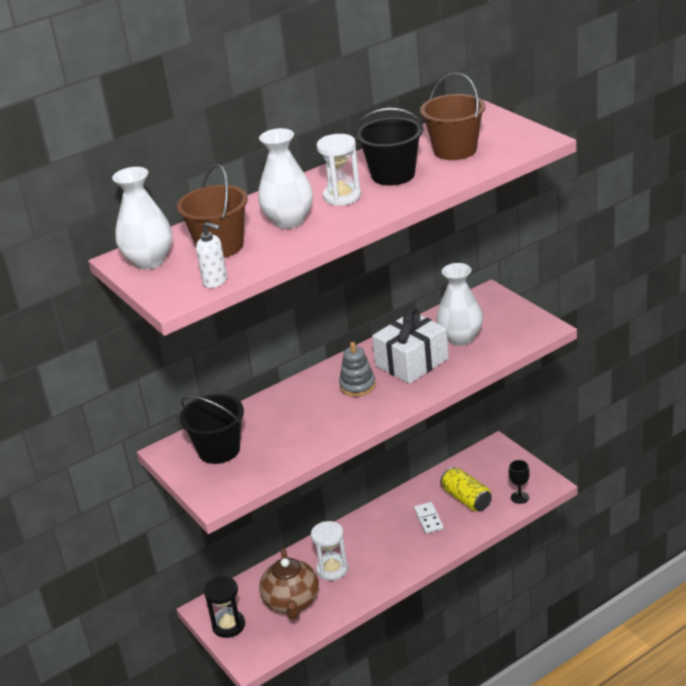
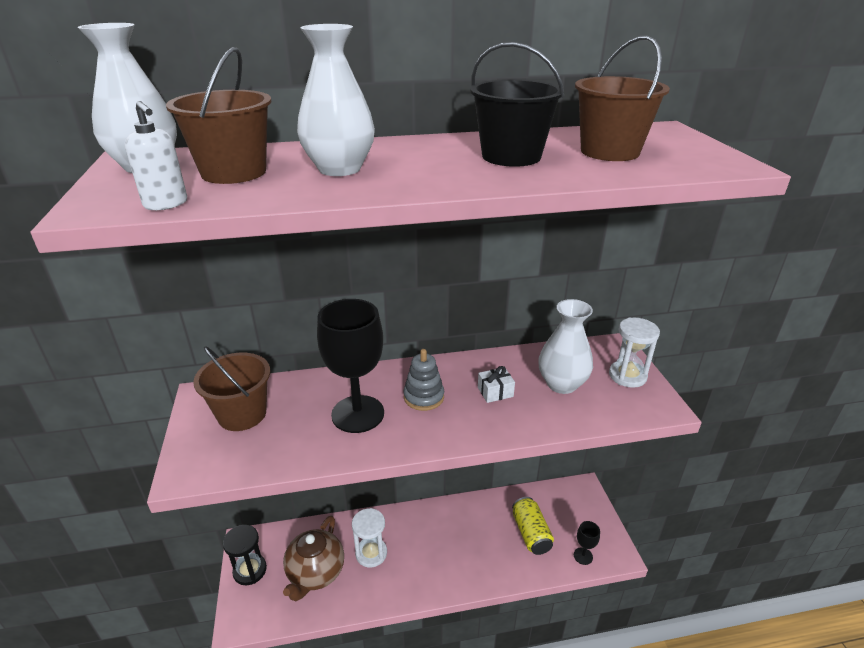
camera: 20 degrees right, 0 degrees up
(219, 450) = (242, 414): black bucket -> brown bucket
(314, 416) = (358, 414): none -> black goblet
(342, 197) = (428, 162): white hourglass -> white hourglass (627, 376)
(412, 362) = (495, 392): white gift -> white gift, size x0.45
(428, 519) = (485, 539): white domino -> none

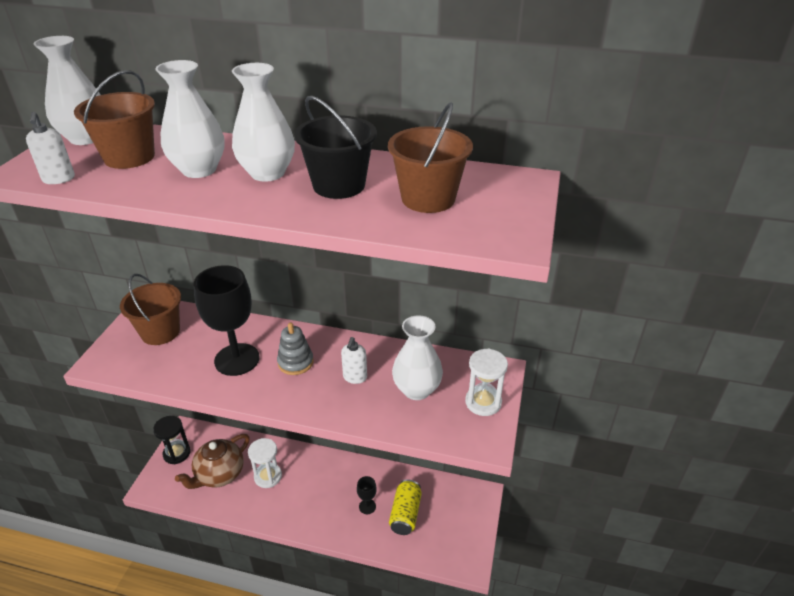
camera: 25 degrees right, 5 degrees up
(422, 160) = (267, 173): none -> white vase
(495, 392) = (355, 377): white gift -> white soap dispenser
(583, 556) = (437, 552): black goblet -> black goblet (367, 506)

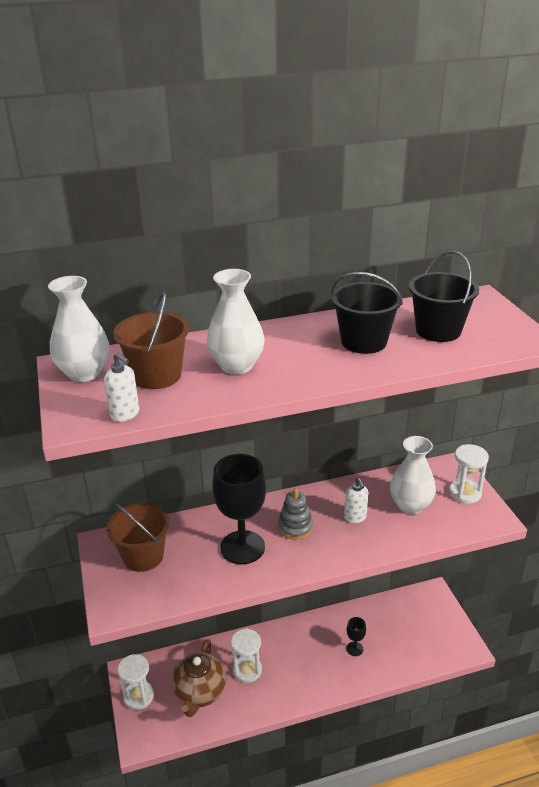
camera: 30 degrees left, 5 degrees down
(177, 453) = (138, 696): black hourglass -> white hourglass
(267, 173) = (296, 350): white vase -> none
(405, 514) = (389, 638): yellow can -> none
(428, 198) = (438, 330): brown bucket -> black bucket

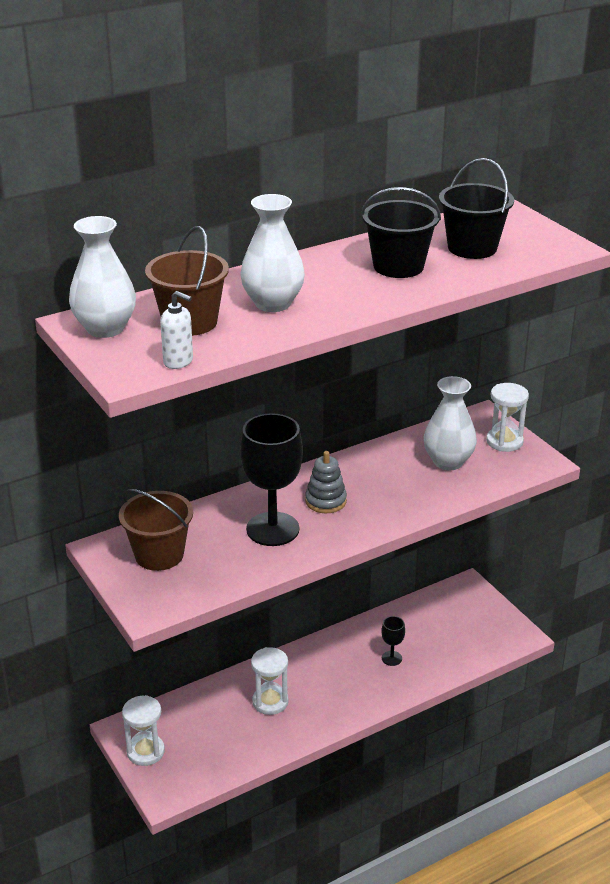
camera: 15 degrees left, 0 degrees up
(199, 692) = (220, 734): brown teapot -> none
(355, 517) = (390, 482): white soap dispenser -> none

